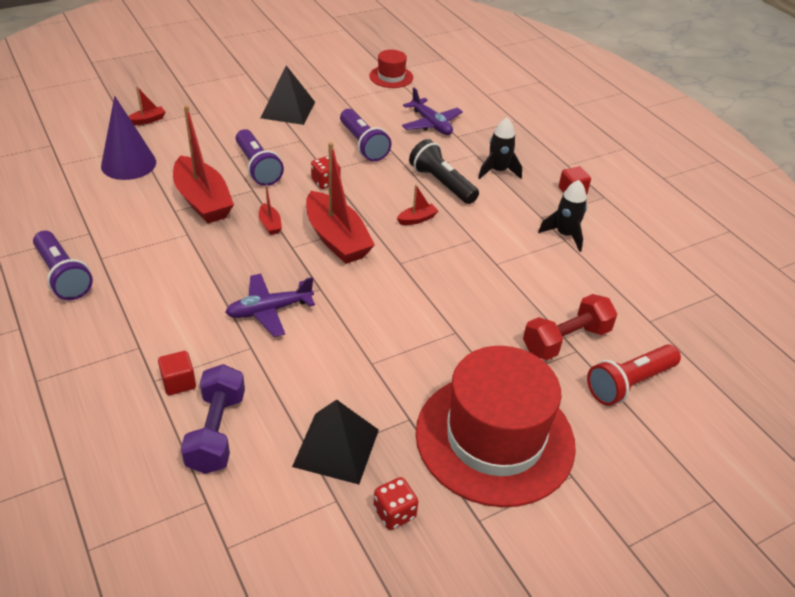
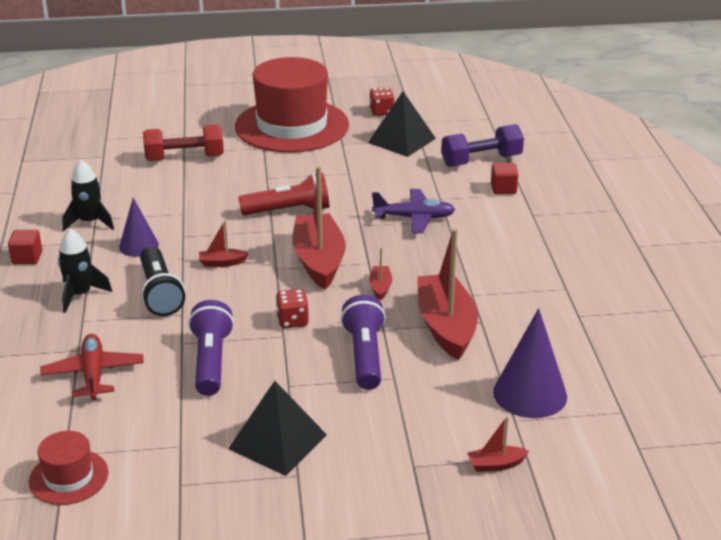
camera: 155 degrees left, 10 degrees down
(63, 276) = (603, 279): purple flashlight -> none
(216, 432) = (481, 160): purple dumbbell -> purple dumbbell turned 45 degrees clockwise
(431, 124) = (93, 374): purple plane -> red plane
(499, 221) = (138, 246): none -> purple cone
(629, 384) = (169, 131): red flashlight -> red flashlight (289, 211)

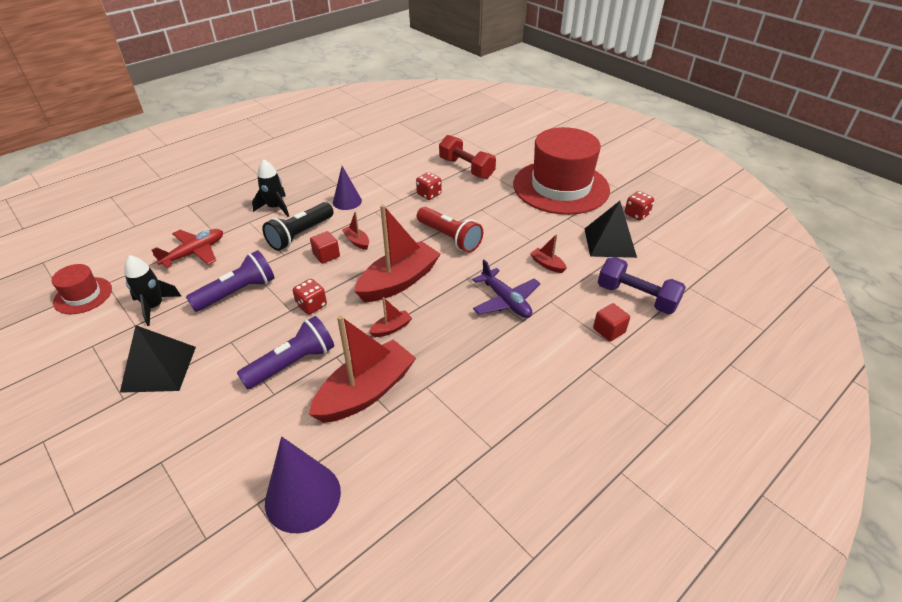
camera: 55 degrees right, 10 degrees up
(27, 258) = (299, 172): red cube -> red cube (326, 255)
(90, 222) = (356, 173): black rocket -> black rocket (154, 306)
(199, 195) = (429, 194): none -> red dice
(496, 465) = (183, 519): red boat -> red boat (547, 264)

